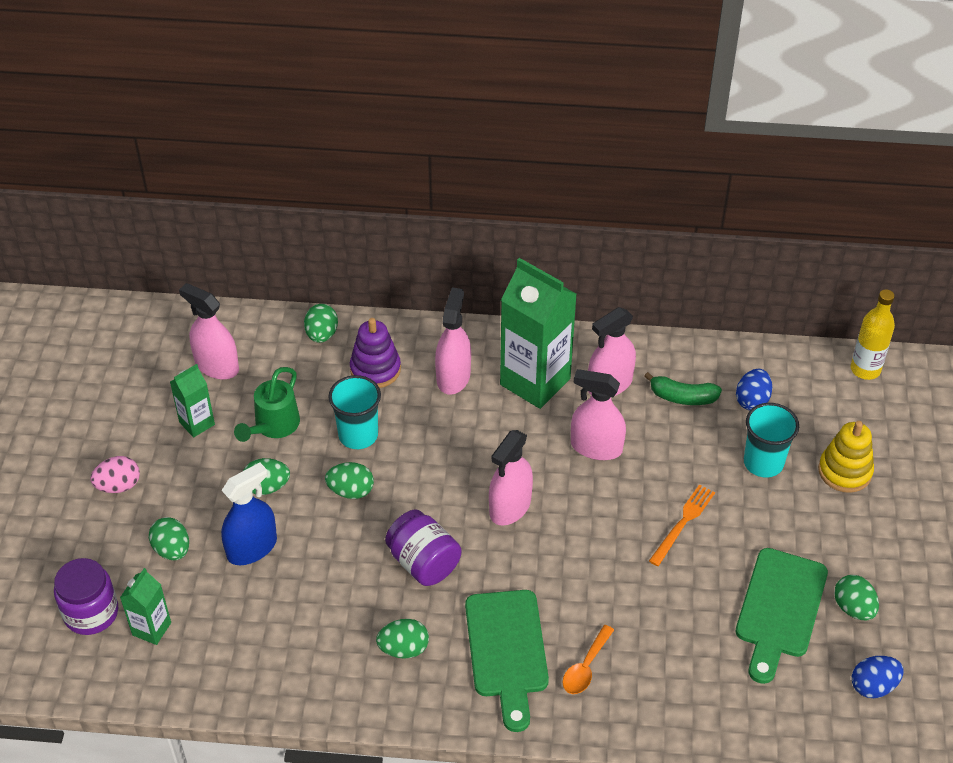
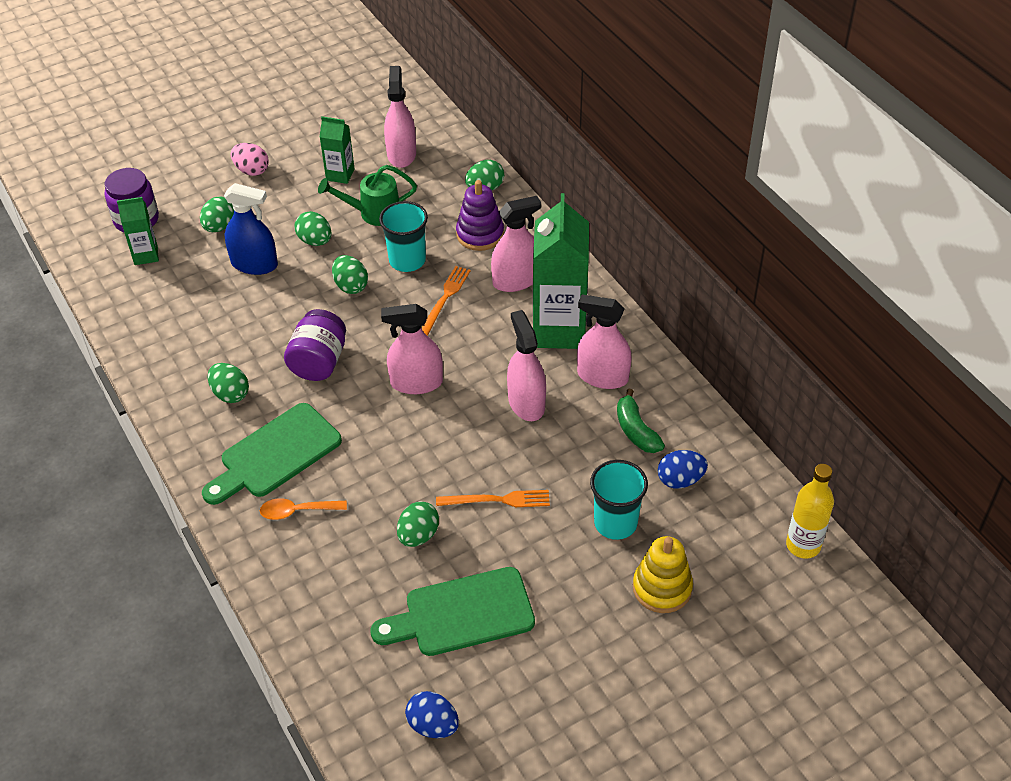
camera: 55 degrees right, 0 degrees up
(429, 435) = (445, 298): none -> orange fork
(853, 608) = (508, 669): green egg -> green egg (418, 535)

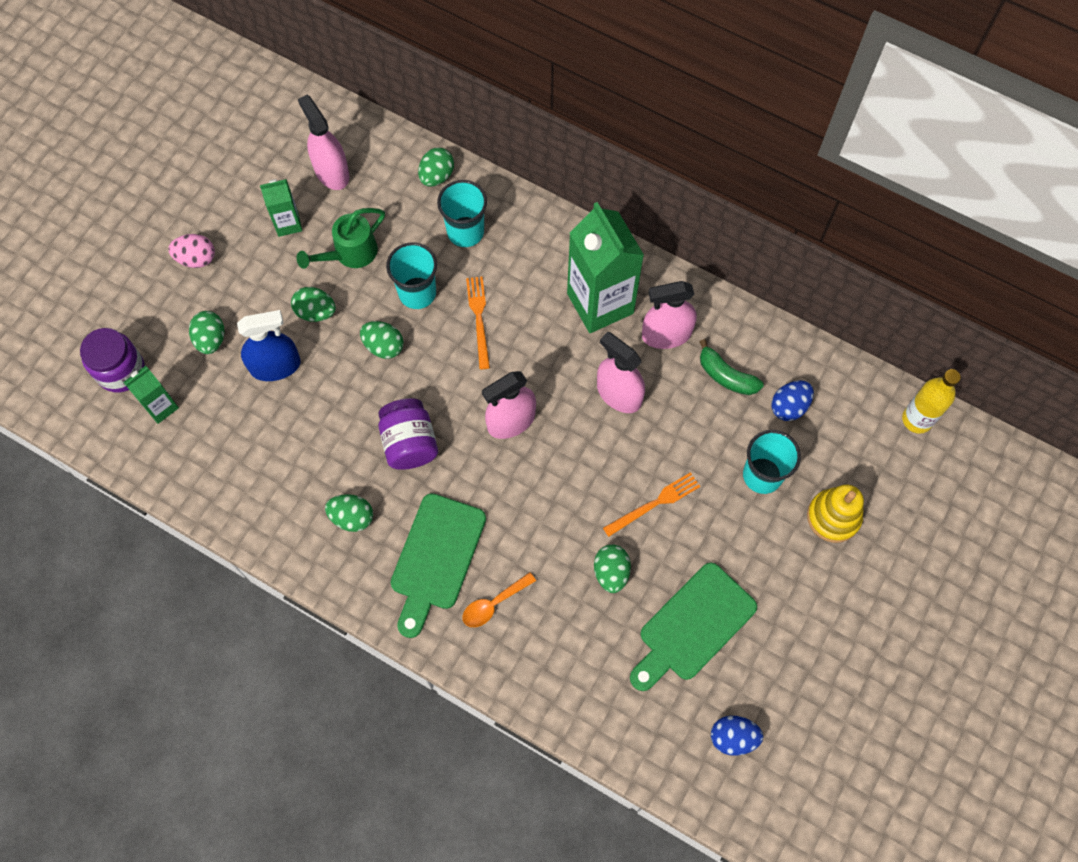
camera: 30 degrees left, 20 degrees up
(480, 234) = (465, 232): purple stacking toy -> turquoise cup
(516, 280) = (530, 268): pink spray bottle -> none

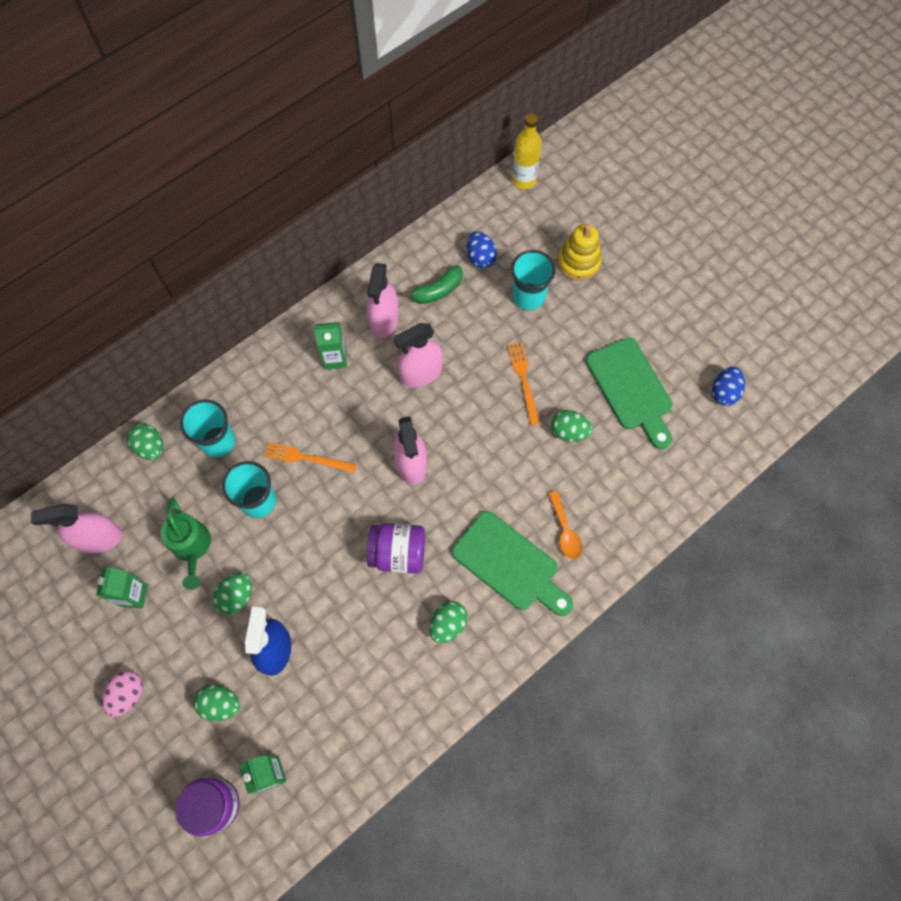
camera: 70 degrees left, 0 degrees up
(383, 346) = (297, 546): green egg -> none
(600, 303) = (335, 358): green carton -> green carton, size x0.50

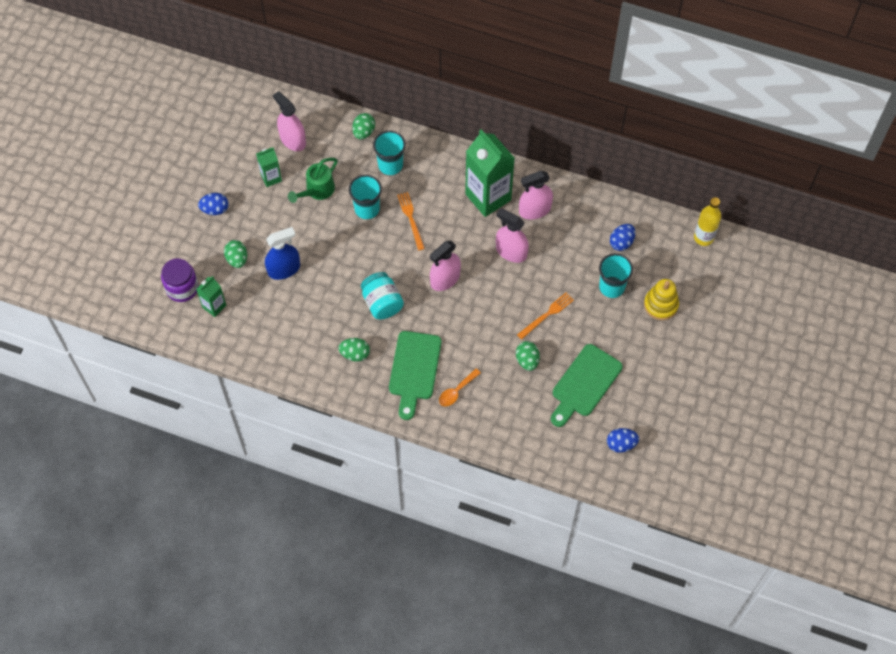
camera: 60 degrees right, 5 degrees down
(128, 694) = (215, 209): pink egg -> blue egg
(237, 596) = (302, 231): green egg -> none
(335, 358) = (488, 197): green carton -> green carton, size x2.01
(398, 553) = (382, 303): purple jar -> turquoise jar
(437, 291) = (578, 230): green banana -> none

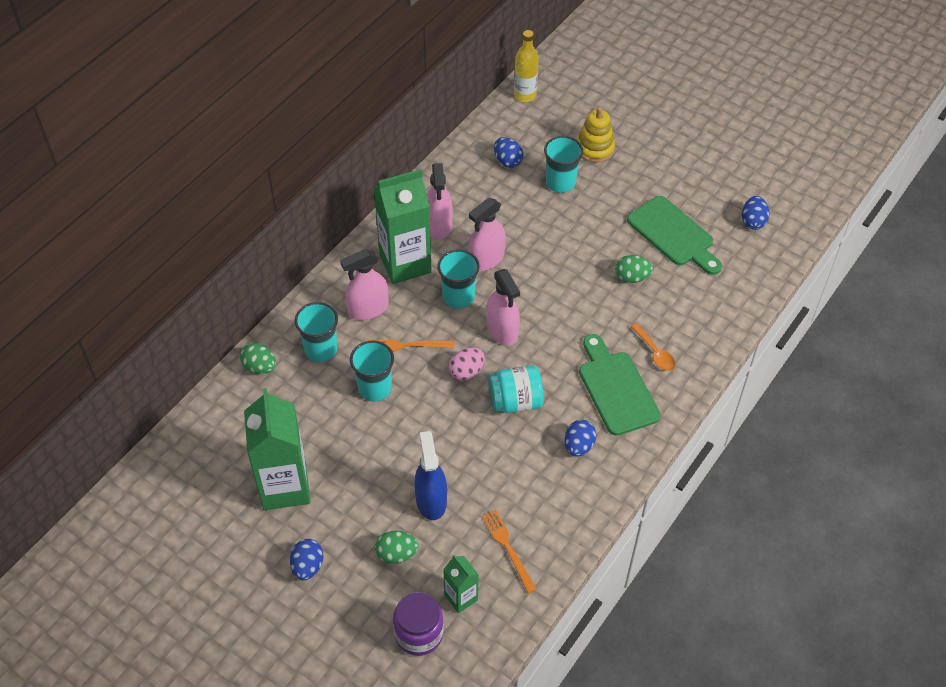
camera: 75 degrees left, 10 degrees down
(271, 178) = (285, 487): green carton -> green carton, size x2.01
(292, 140) = (236, 449): pink spray bottle -> pink spray bottle (368, 309)
(317, 191) = (326, 437): green watering can -> none
(355, 354) = (578, 446): green egg -> blue egg
(399, 264) = (466, 372): none -> pink egg
(414, 370) = (616, 388): green cutting board -> green cutting board turned 135 degrees counterclockwise
(467, 241) = (458, 297): none -> turquoise cup
(546, 315) = (578, 246): orange fork -> orange fork (508, 548)

